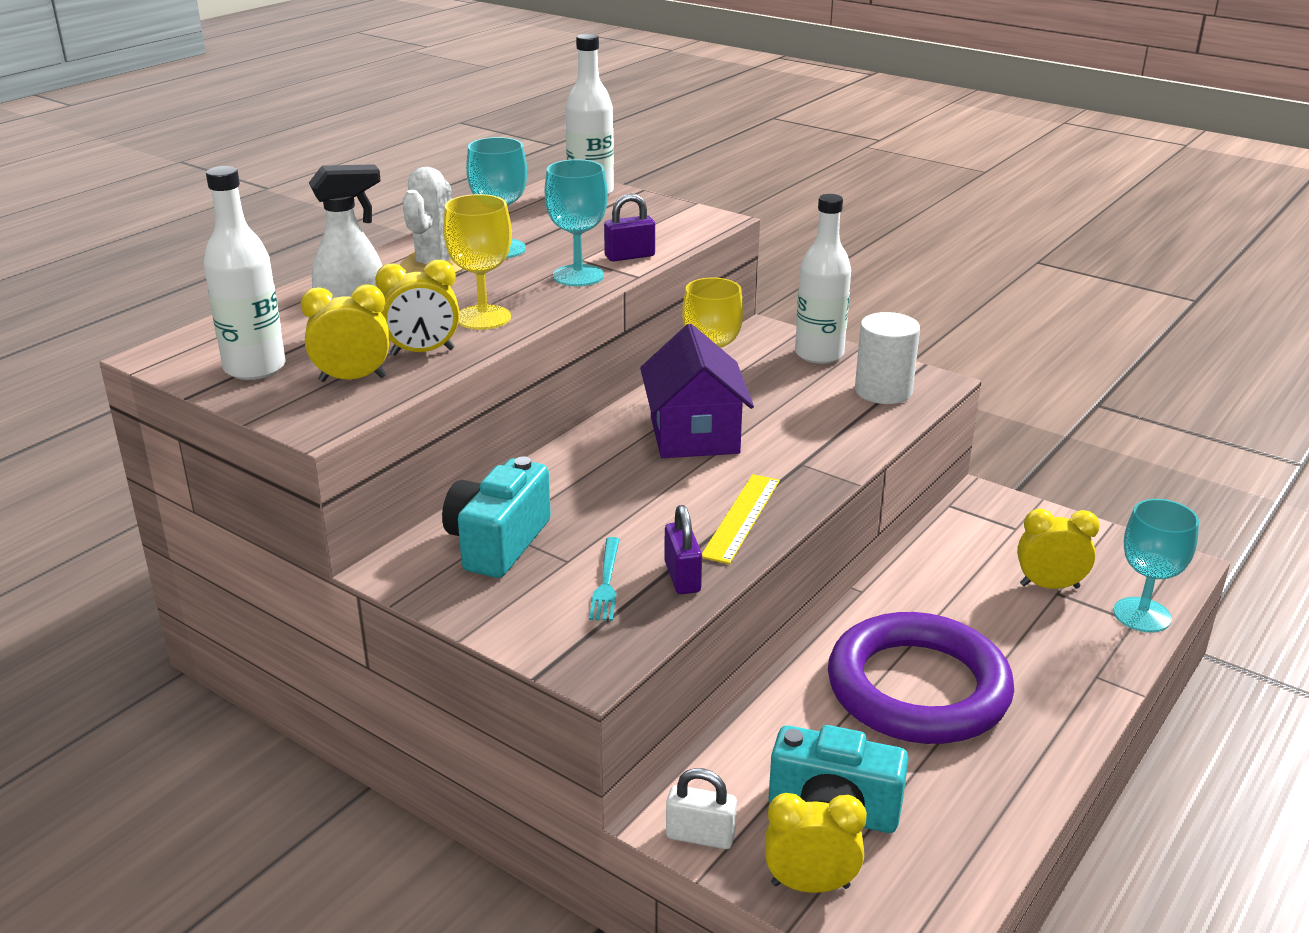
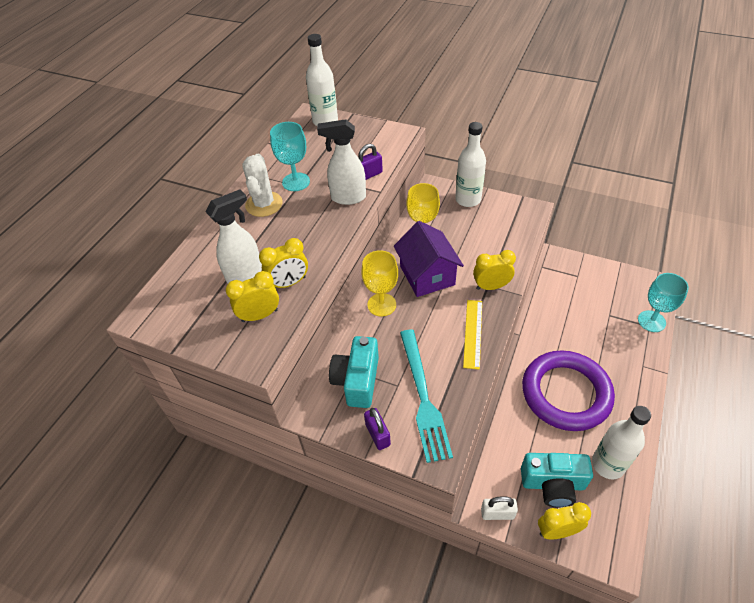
camera: 10 degrees left, 20 degrees up
(255, 368) = (200, 317): white bottle -> white bottle (608, 464)
(483, 317) = (310, 245): yellow goblet -> yellow goblet (381, 305)
(578, 276) = (347, 198): turquoise goblet -> white spray bottle
(606, 582) = (423, 397): turquoise fork -> turquoise fork, size x2.11
(682, 577) = (459, 384): purple padlock -> purple padlock (377, 435)
(883, 391) = (509, 221): white cylinder -> none
(1049, 586) = (604, 311): yellow clock -> yellow clock (491, 286)

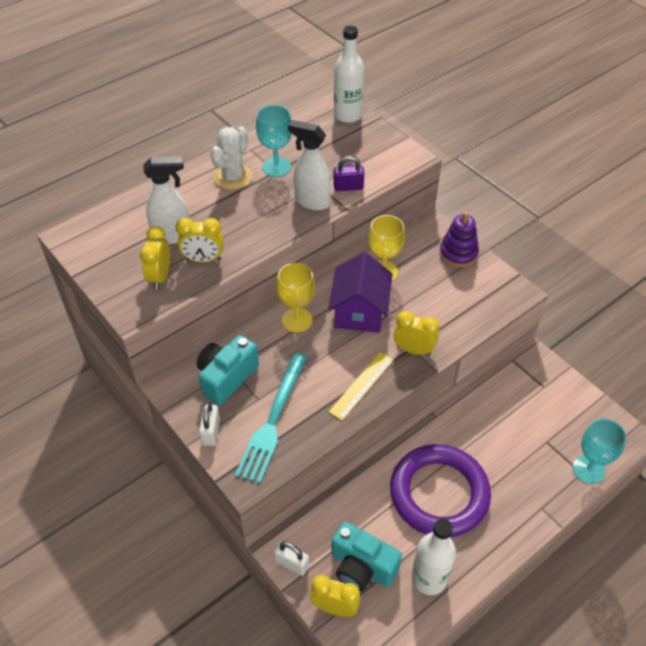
camera: 25 degrees right, 0 degrees up
(259, 315) = (160, 277): yellow clock -> yellow clock turned 90 degrees counterclockwise
(377, 435) = (211, 432): purple padlock -> white padlock
(468, 199) = (458, 253): white bottle -> purple stacking toy

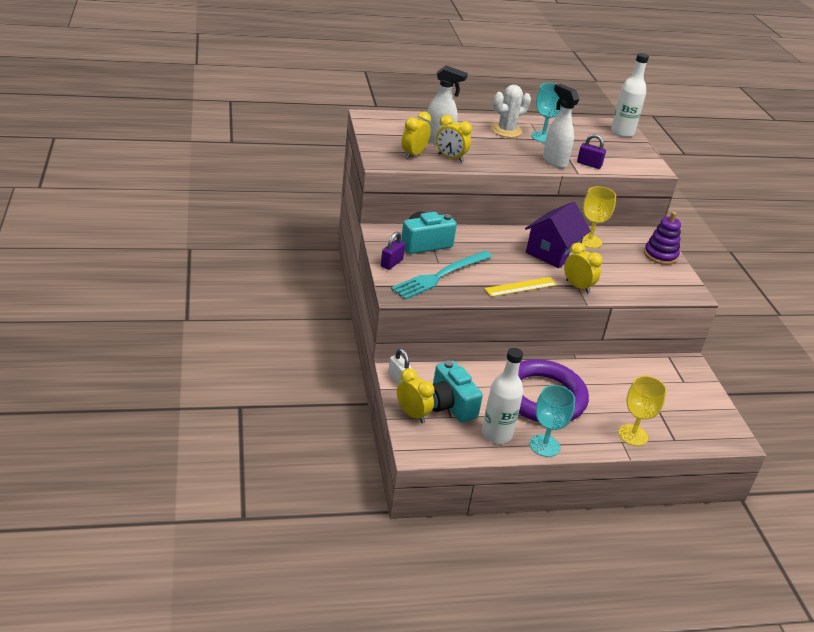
camera: 25 degrees right, 15 degrees down
(211, 432) = (391, 263): white padlock -> purple padlock
(297, 320) = (500, 238): yellow goblet -> yellow goblet (633, 435)
(588, 469) = (682, 440): turquoise goblet -> turquoise goblet (544, 445)

